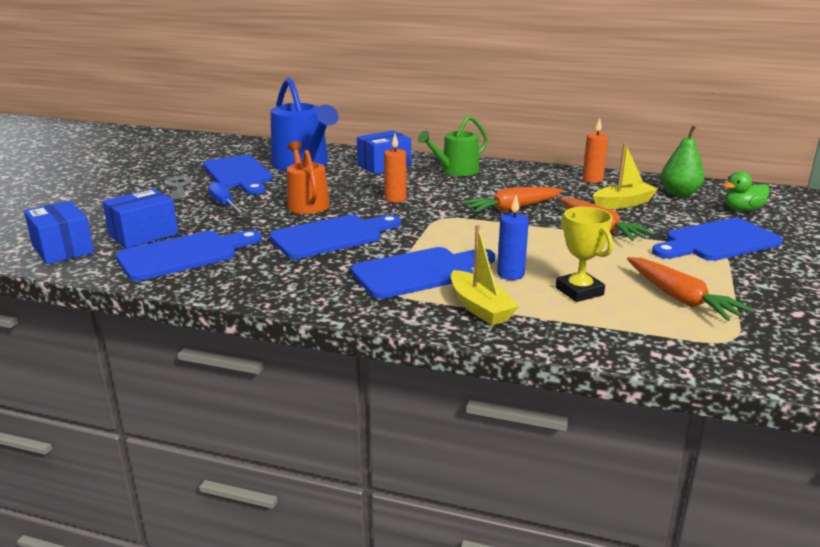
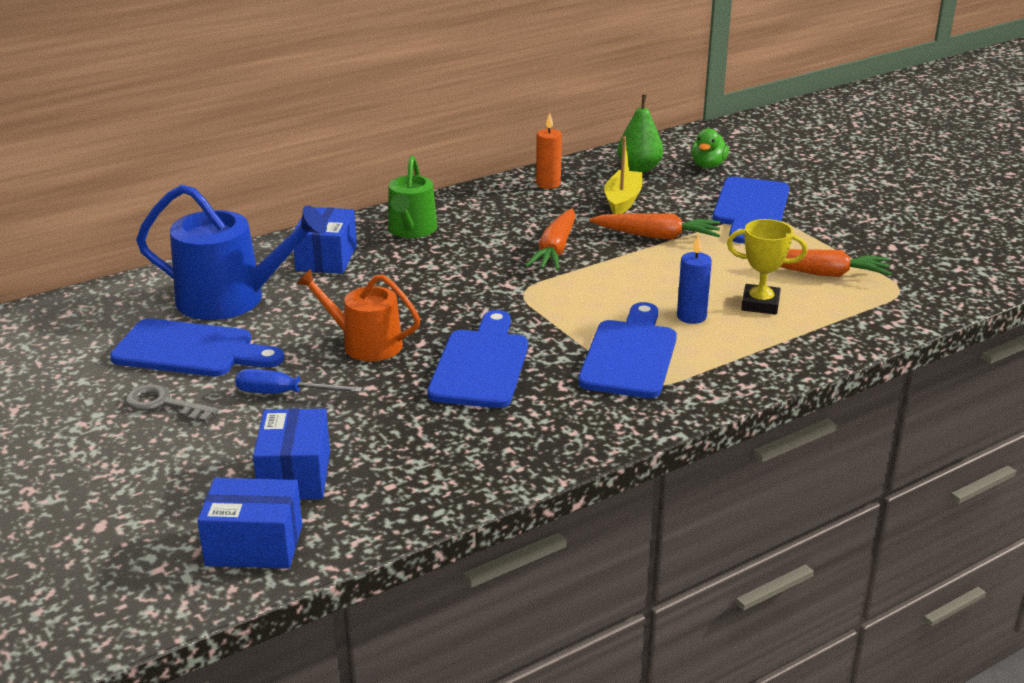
camera: 50 degrees left, 5 degrees up
(184, 255) = (400, 466): blue cutting board -> none
(395, 199) = (435, 293): orange candle -> none
(480, 308) = (735, 358): yellow boat -> none

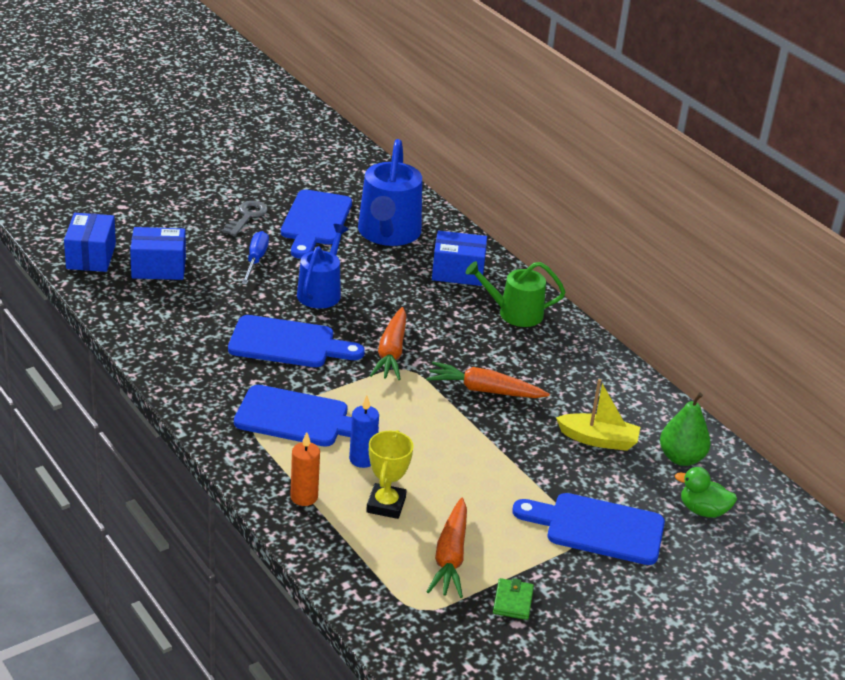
camera: 85 degrees right, 5 degrees up
(365, 344) = (321, 292): orange watering can -> blue watering can
(548, 184) = (628, 394): orange candle -> orange candle (304, 497)
(657, 236) = (520, 455): orange carrot -> orange carrot (391, 352)
(865, 247) = (513, 601): none -> green wallet

